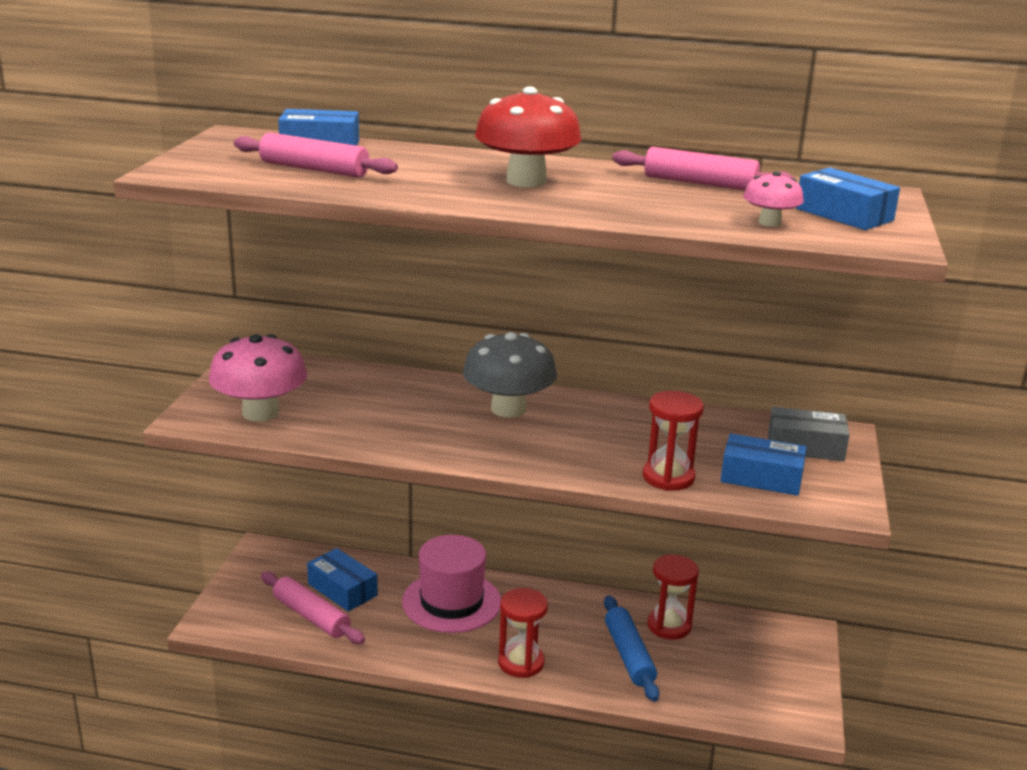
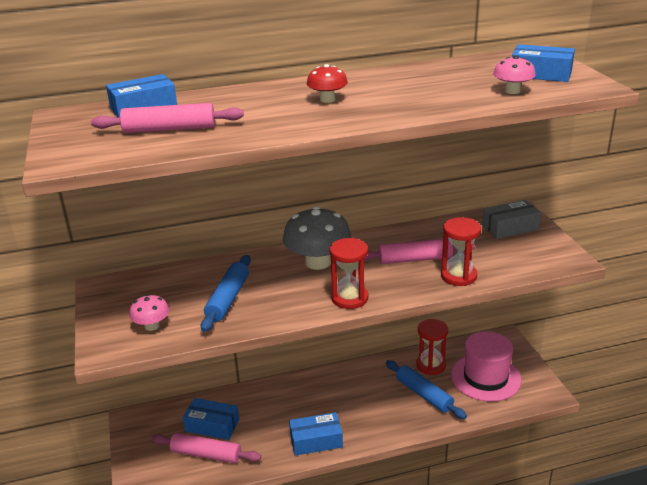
camera: 25 degrees left, 5 degrees up
(260, 412) = (152, 326): pink mushroom -> pink mushroom, size x0.52
(366, 413) = (228, 299): none -> blue rolling pin
(451, 602) = (291, 404): pink hat -> pink hat (485, 377)
(521, 663) = (366, 427): red hourglass -> red hourglass (349, 298)
(526, 181) = (327, 99): red mushroom -> red mushroom, size x0.52
(700, 183) = (431, 73): pink rolling pin -> pink rolling pin (415, 259)
(761, 478) = (508, 257): blue box -> blue box (316, 441)

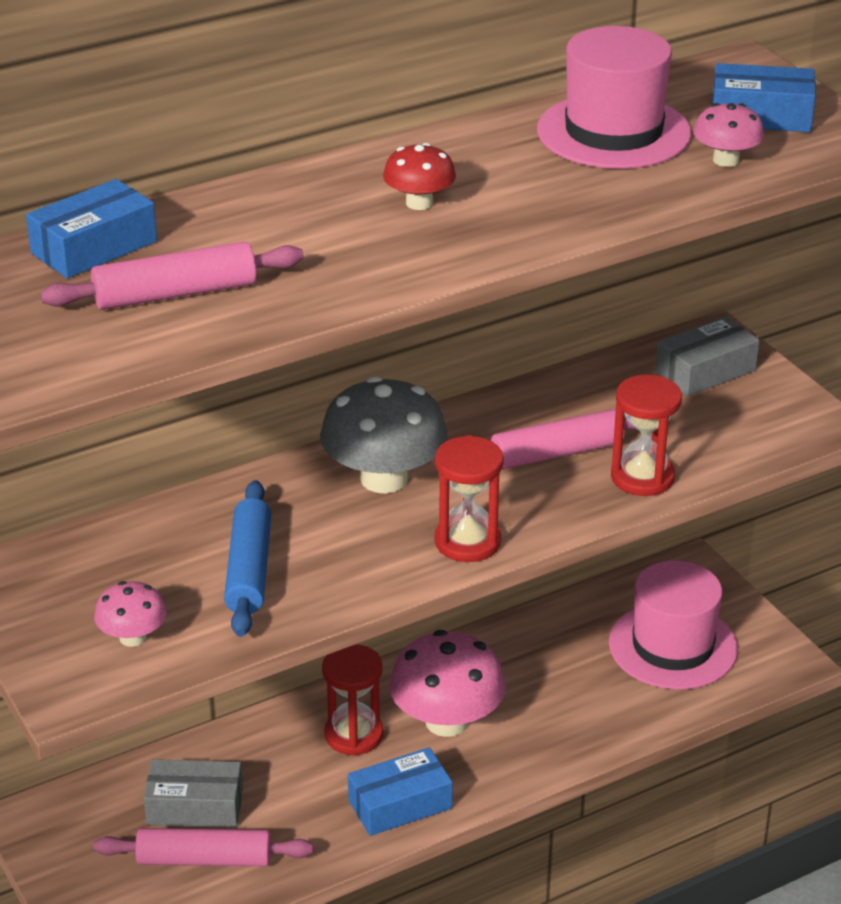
camera: 15 degrees left, 5 degrees up
(212, 425) = (195, 806): blue box -> grey box
(354, 400) = (447, 721): none -> pink mushroom
(424, 394) = (570, 693): blue rolling pin -> none
(431, 365) = (568, 636): red hourglass -> red hourglass (354, 735)
(452, 77) = (613, 132): none -> pink hat

